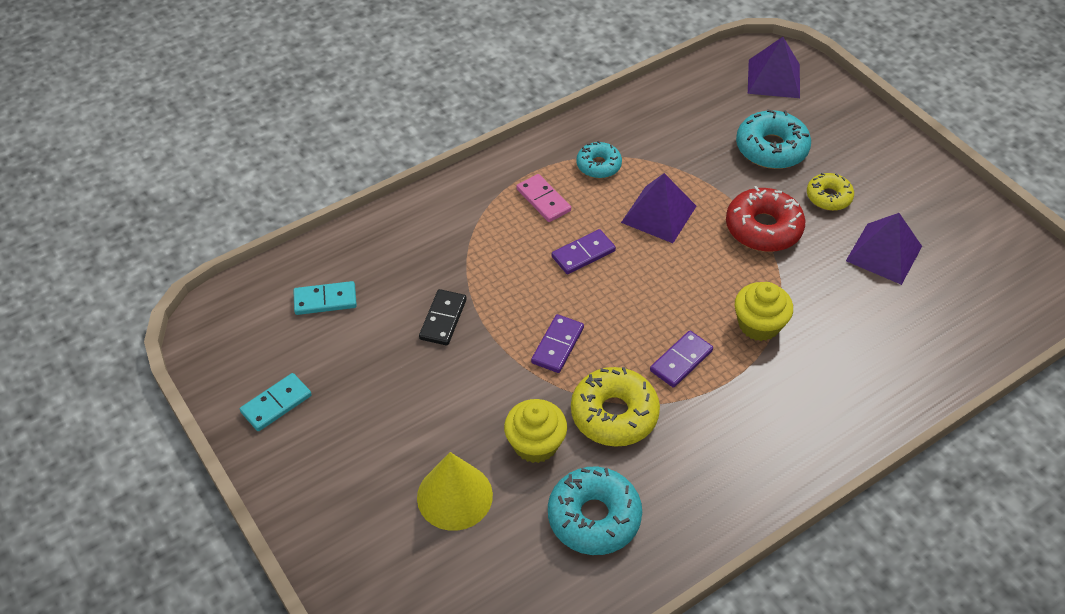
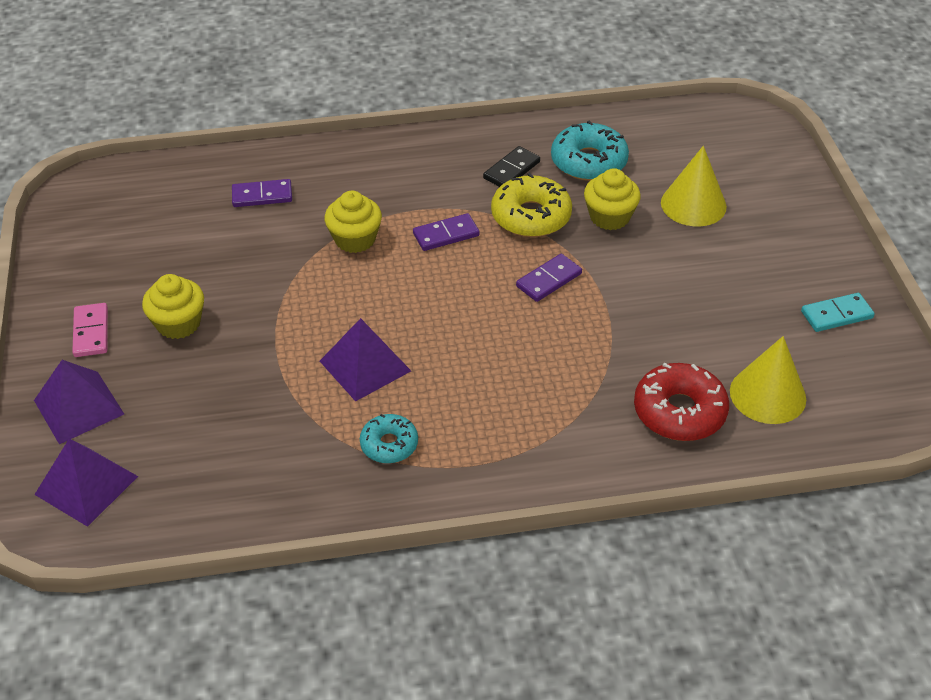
camera: 155 degrees left, 5 degrees down
(325, 300) = (767, 394): turquoise domino -> yellow cone
(443, 319) = (648, 337): black domino -> black domino (511, 170)
(543, 200) = (479, 424): pink domino -> pink domino (91, 332)
(583, 254) = (472, 352): purple domino -> purple domino (262, 195)
(763, 228) = (273, 316): red donut -> red donut (679, 411)
(771, 148) = (181, 395): turquoise donut -> none
(828, 197) = (178, 323): yellow donut -> yellow cupcake
(884, 253) = (185, 257): purple pyramid -> purple pyramid (78, 407)

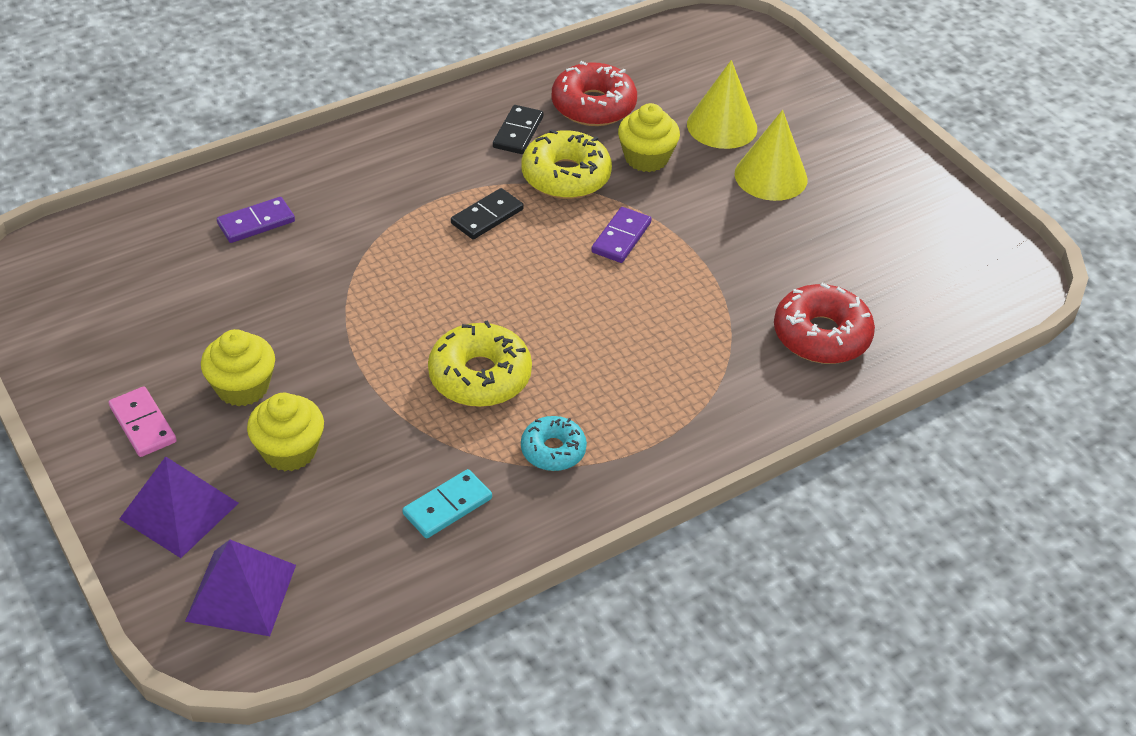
camera: 25 degrees left, 0 degrees up
(355, 239) = (390, 245): yellow cupcake -> yellow cupcake (289, 451)
(365, 365) = (480, 376): purple pyramid -> yellow donut
(446, 235) = (487, 217): purple domino -> black domino
(589, 162) = (593, 106): turquoise donut -> red donut
(767, 394) = (893, 296): yellow cone -> yellow cone (771, 176)
(836, 315) = (914, 202): turquoise domino -> turquoise domino (447, 506)

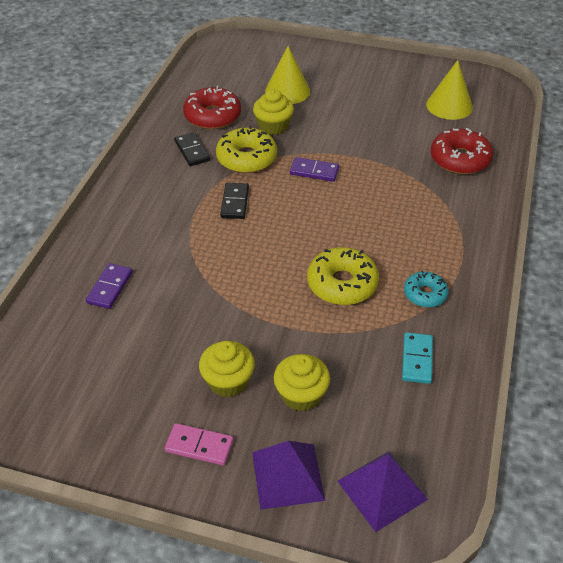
camera: 40 degrees left, 0 degrees up
(621, 238) = (314, 171): purple domino -> purple domino turned 60 degrees counterclockwise
(771, 176) = (341, 101): yellow cone -> yellow cone (449, 105)

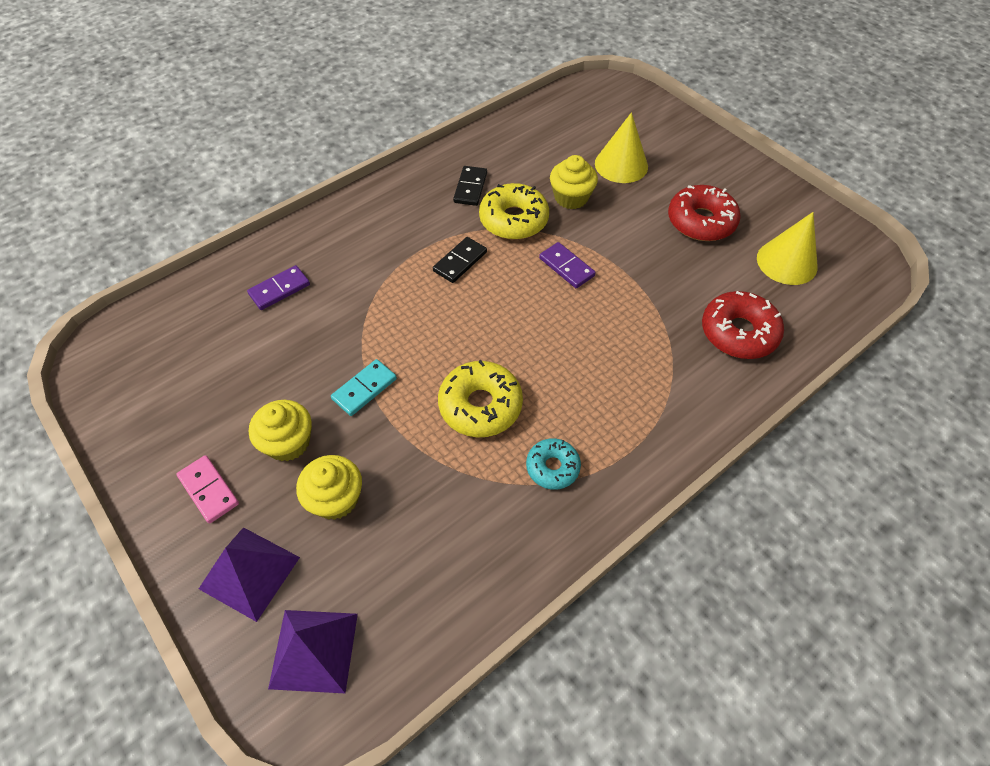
camera: 35 degrees right, 10 degrees up
(212, 116) = (522, 159): red donut -> red donut (701, 221)
(417, 359) = (476, 534): turquoise domino -> turquoise domino (364, 389)

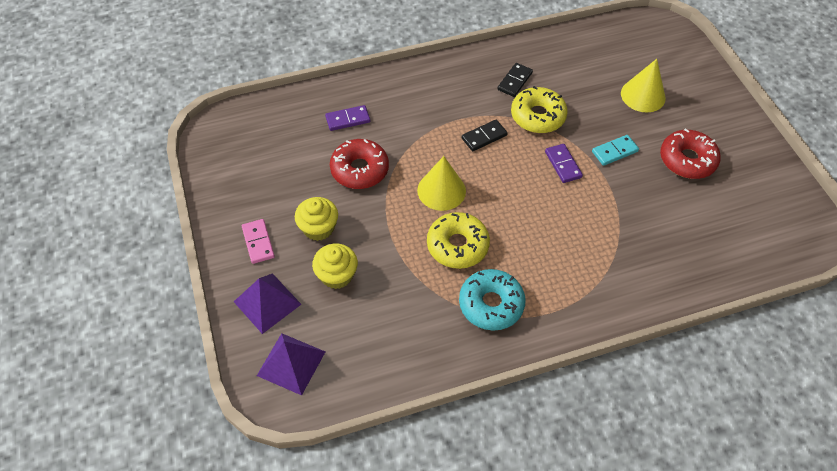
camera: 20 degrees right, 0 degrees up
(364, 389) = (381, 208): turquoise domino -> turquoise domino (614, 151)
(552, 467) = (491, 304): turquoise donut -> turquoise donut, size x1.64
(571, 197) = (590, 111): yellow cupcake -> none
(738, 332) = (675, 254): red donut -> red donut (359, 170)
(787, 262) = (742, 213): yellow cone -> yellow cone (441, 190)

